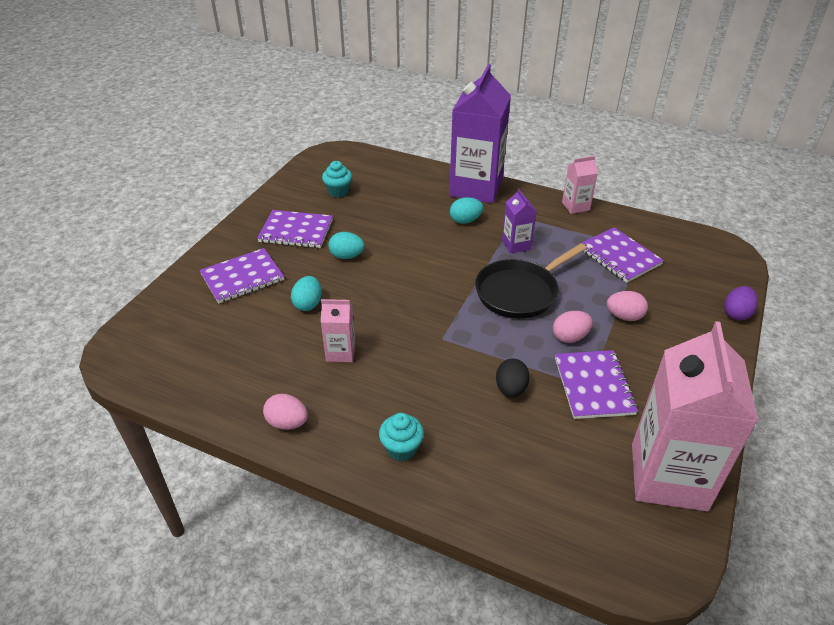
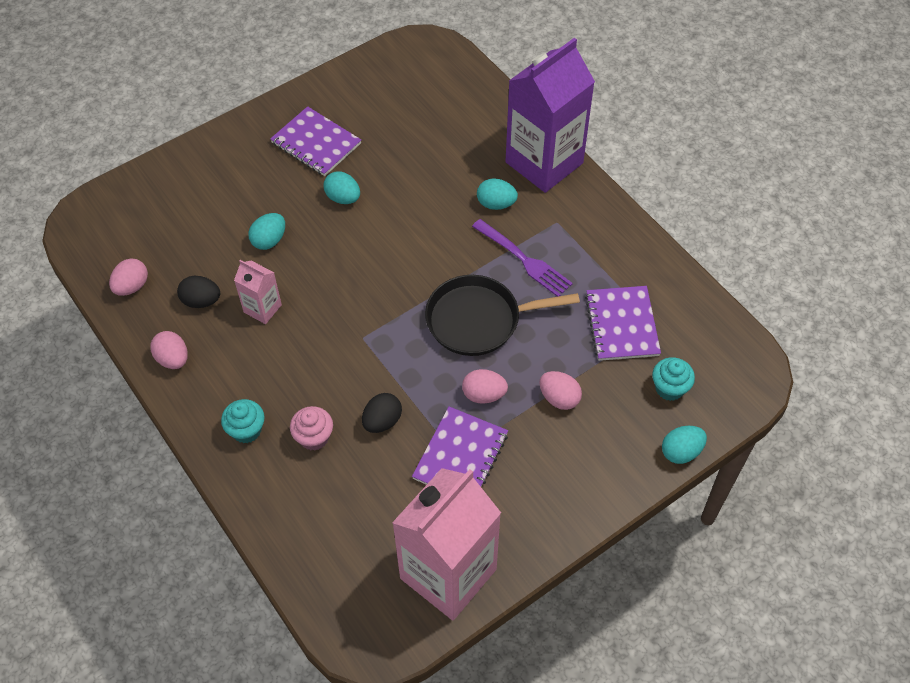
camera: 30 degrees right, 15 degrees up
(205, 383) = (132, 286): none -> pink egg
(242, 277) = (231, 181): purple notebook -> none
(280, 368) = (201, 301): none -> black egg
(338, 191) = (393, 106): turquoise cupcake -> turquoise cupcake (669, 388)
(465, 427) = (314, 437): none -> pink cupcake
(516, 245) = (524, 260): purple carton -> purple fork
(575, 206) = (634, 237): pink carton -> none
(736, 313) = (681, 452): purple egg -> turquoise egg

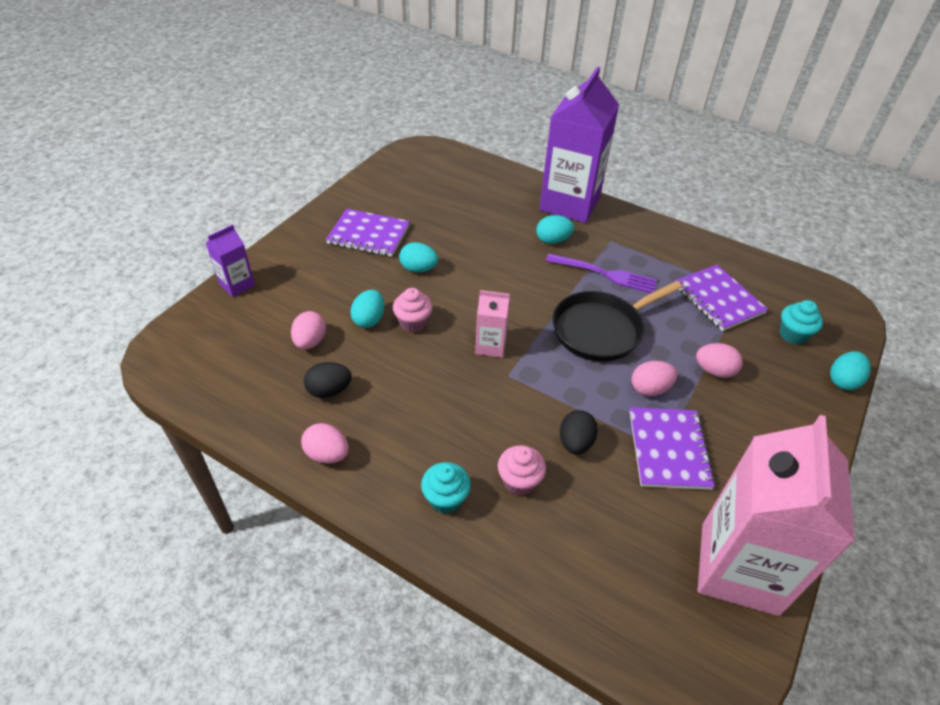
camera: 25 degrees left, 10 degrees down
(132, 286) = (247, 399): pink egg -> pink egg (310, 342)
(171, 166) = (237, 285): none -> purple carton
(262, 308) = (396, 379): pink carton -> pink carton (490, 346)
(307, 256) = (413, 323): none -> pink cupcake

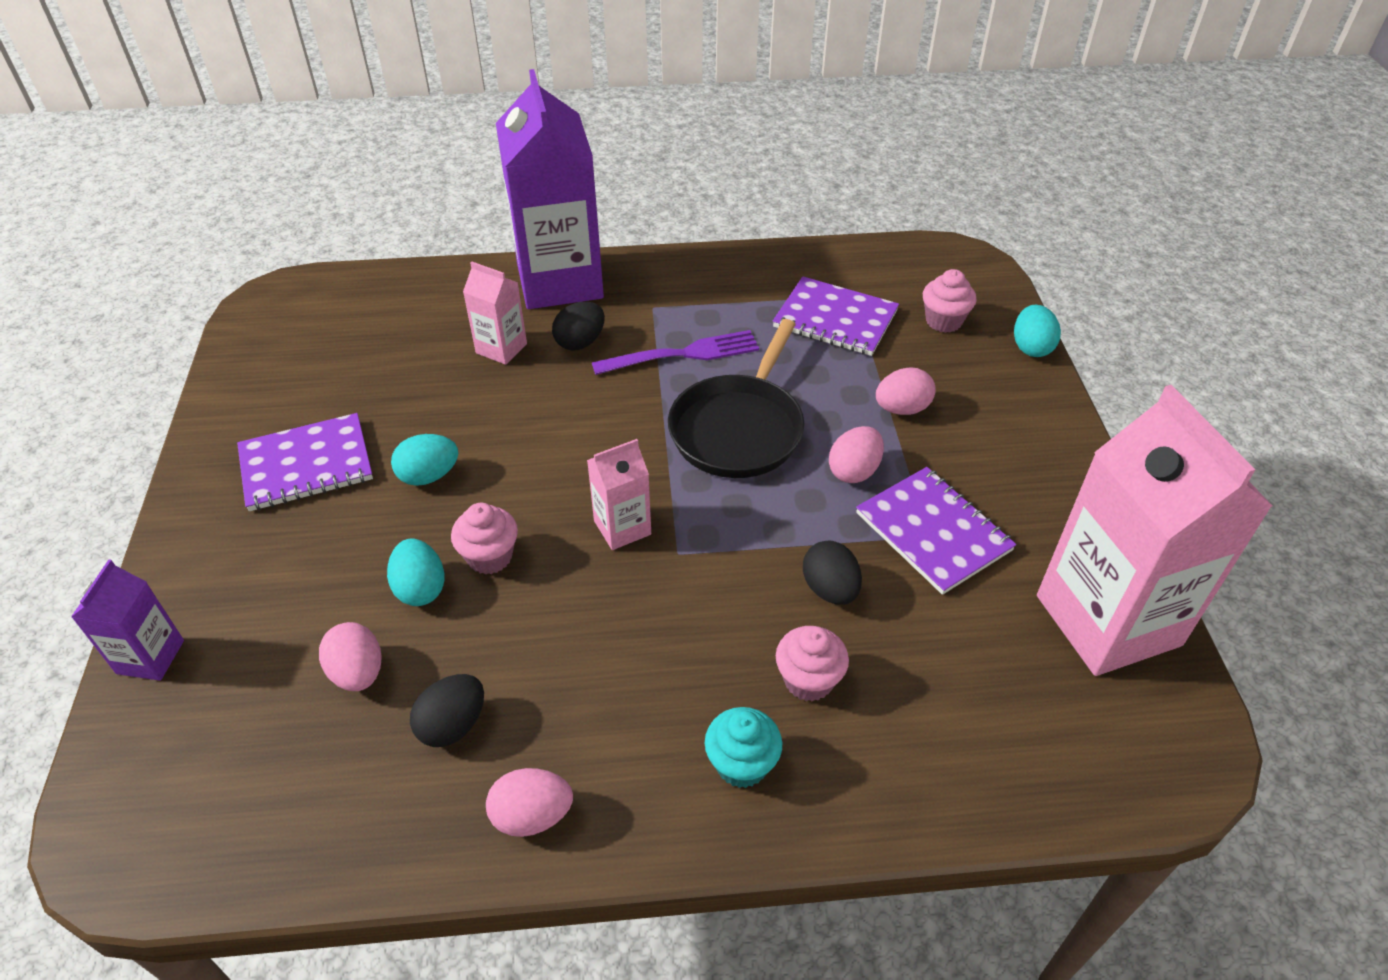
camera: 35 degrees left, 0 degrees up
(508, 224) = (501, 348): none -> pink carton
(553, 240) = (580, 342): turquoise egg -> black egg
(792, 335) = (943, 321): turquoise cupcake -> pink cupcake

